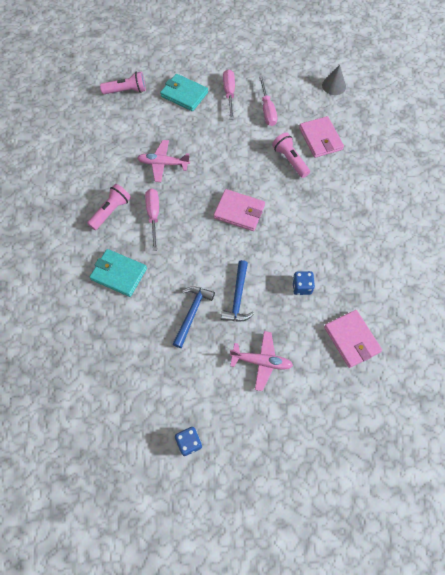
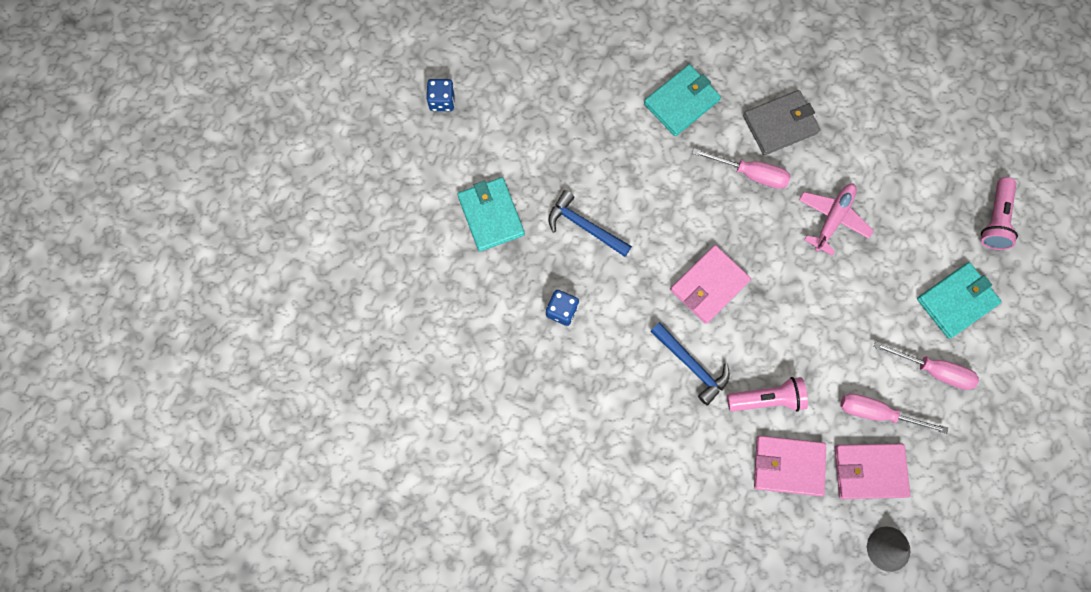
camera: 115 degrees right, 10 degrees up
(111, 211) = (780, 124): pink flashlight -> grey wallet
(192, 313) = (589, 164): blue hammer -> blue hammer (691, 365)
(261, 361) = (491, 215): pink plane -> turquoise wallet
(351, 339) = (465, 334): pink wallet -> pink wallet (869, 471)

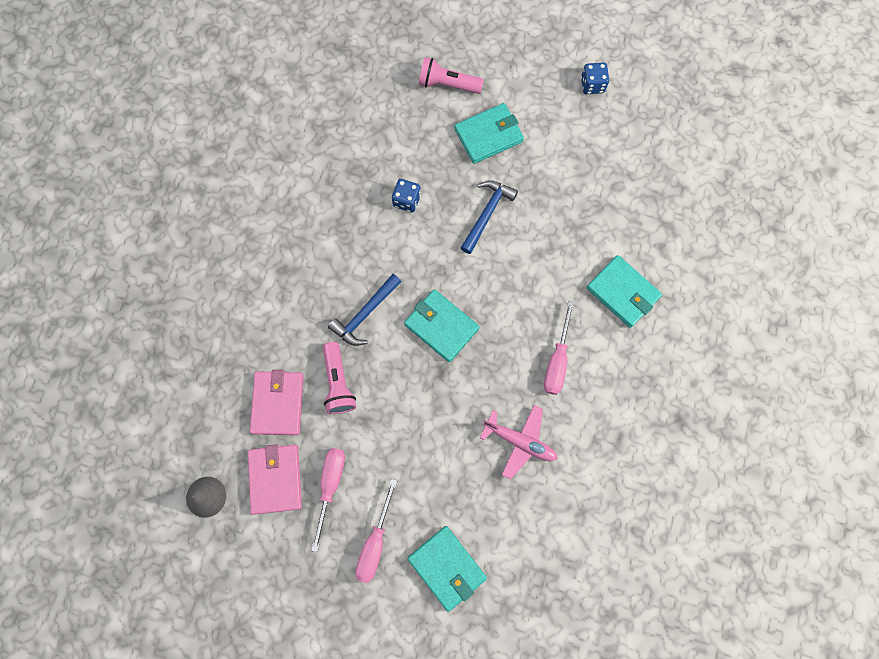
camera: 85 degrees right, 0 degrees up
(709, 285) = (441, 326): pink wallet -> turquoise wallet
(780, 124) = (613, 388): grey wallet -> none
(994, 219) = (538, 611): pink flashlight -> pink flashlight (448, 84)

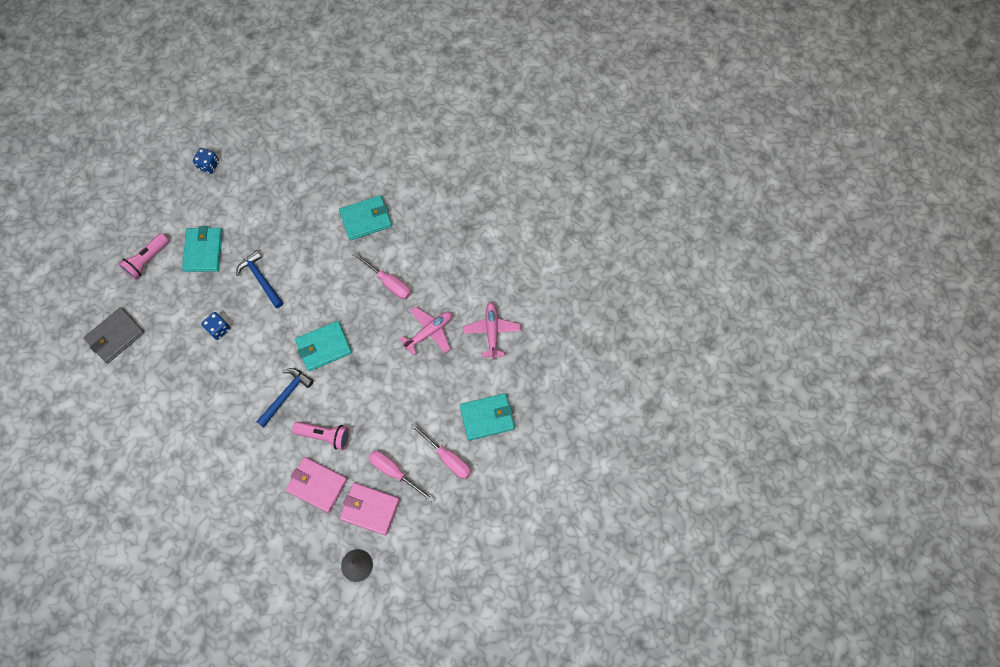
camera: 65 degrees left, 5 degrees down
(348, 101) = (115, 336): none -> grey wallet
(365, 314) = (286, 395): blue hammer -> blue hammer turned 120 degrees counterclockwise
(559, 519) = (492, 331): none -> pink plane

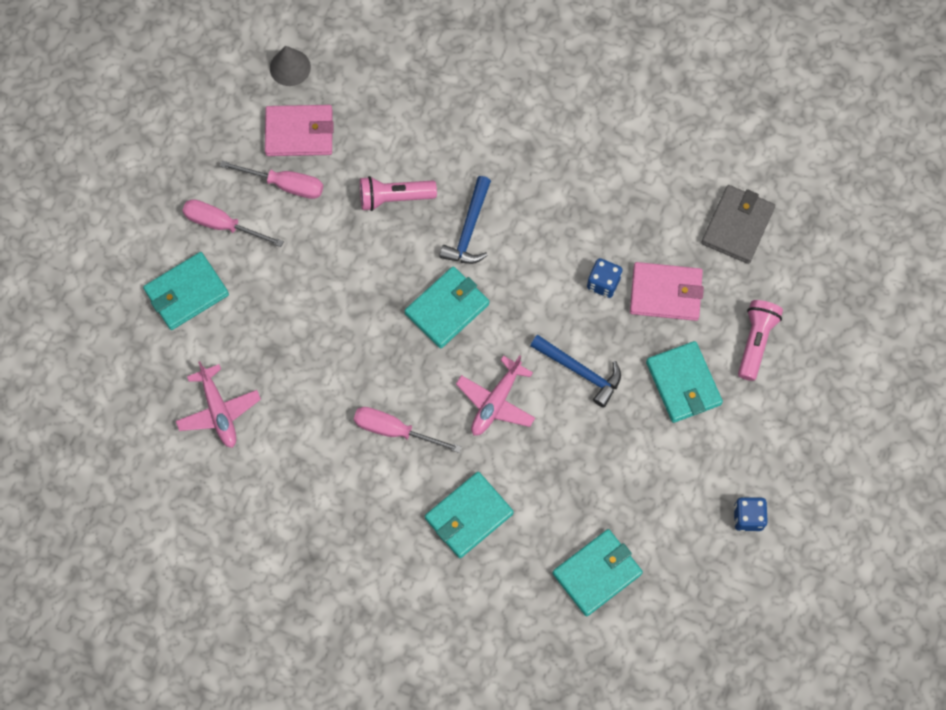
camera: 160 degrees right, 0 degrees up
(308, 165) = (597, 573): none -> turquoise wallet
(317, 485) = (378, 137): pink wallet -> pink wallet (665, 293)
(429, 332) = (308, 380): pink plane -> pink plane (496, 402)

